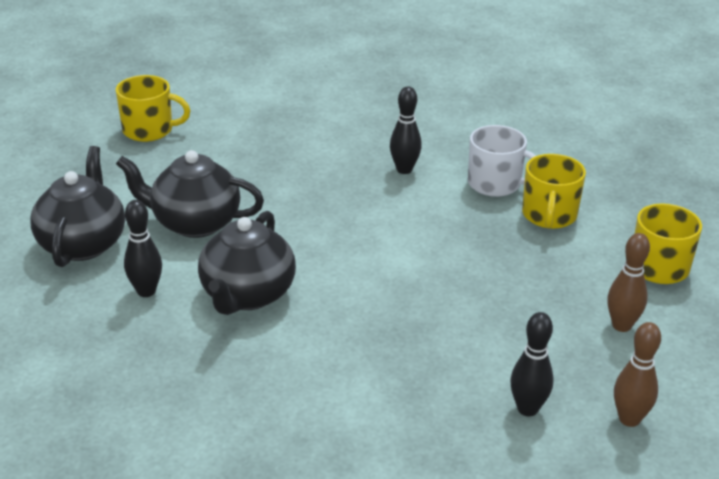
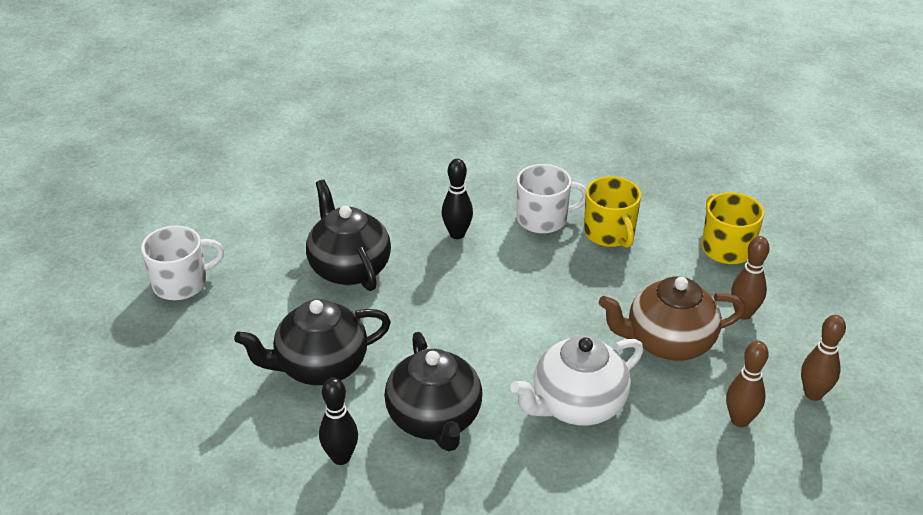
camera: 30 degrees left, 5 degrees up
(83, 244) = (233, 435): black teapot -> black teapot (349, 268)
(149, 130) = (182, 283): yellow mug -> white mug
(381, 334) = (576, 405): none -> white teapot
(519, 320) = (668, 342): none -> brown teapot
(527, 409) = (740, 420): black bowling pin -> brown bowling pin

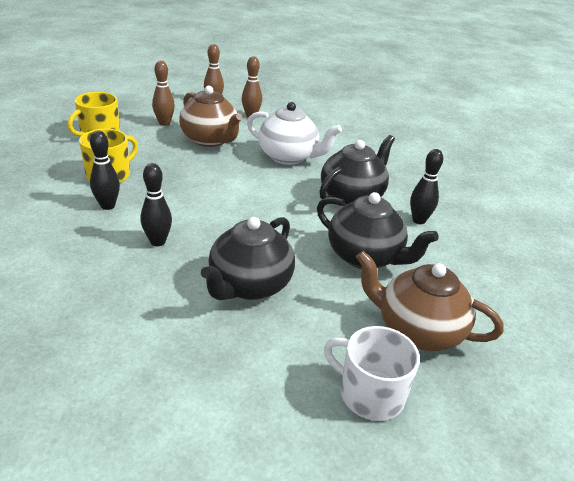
camera: 125 degrees left, 5 degrees down
(203, 345) = (417, 330): none -> brown teapot
(543, 219) = (108, 206): white mug -> black bowling pin

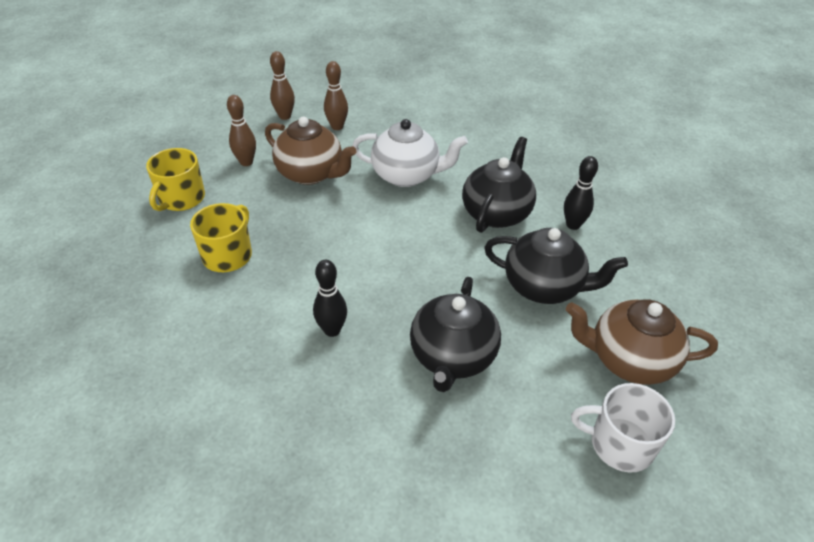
camera: 15 degrees left, 10 degrees up
(108, 206) = (251, 298): black bowling pin -> none

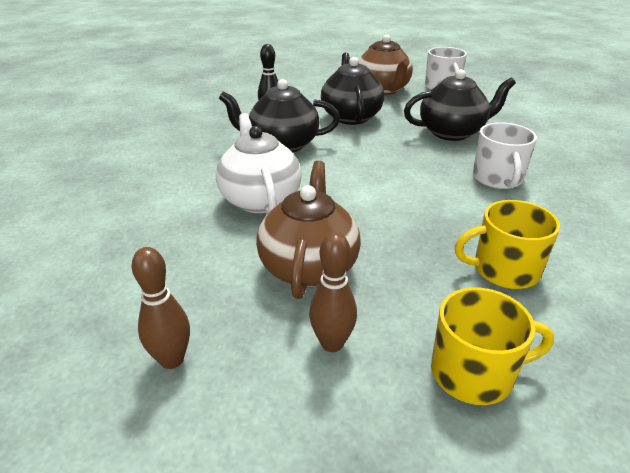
camera: 115 degrees left, 10 degrees down
(332, 330) = (498, 178): black bowling pin -> white mug
(337, 126) = (180, 285): brown bowling pin -> none

